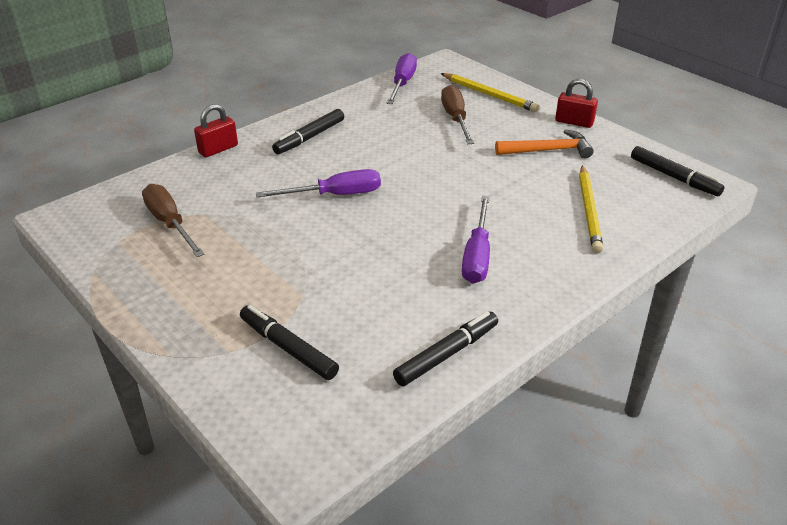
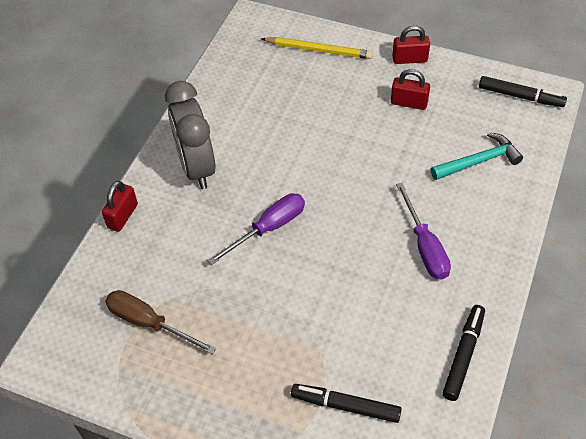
camera: 25 degrees left, 15 degrees up
(309, 137) = (196, 167): black marker -> grey clock
(402, 83) = (232, 63): purple screwdriver -> none
(455, 119) = (309, 93): brown screwdriver -> none
(548, 150) = (409, 103): orange hammer -> red padlock
(589, 211) = (479, 161): yellow pencil -> turquoise hammer

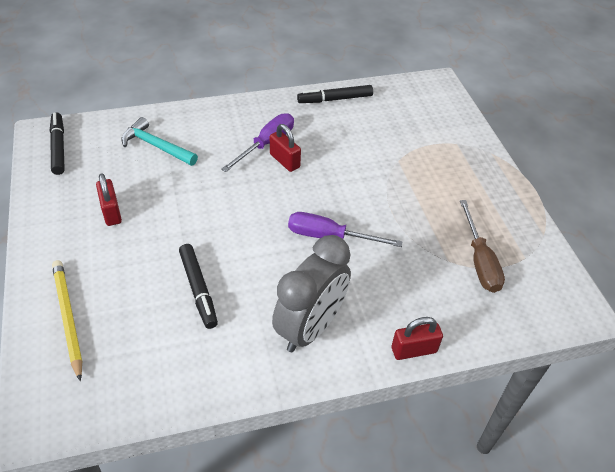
camera: 130 degrees left, 5 degrees down
(345, 406) = (421, 132): black marker -> black marker (198, 289)
(409, 59) = (44, 236): red padlock -> red padlock (284, 161)

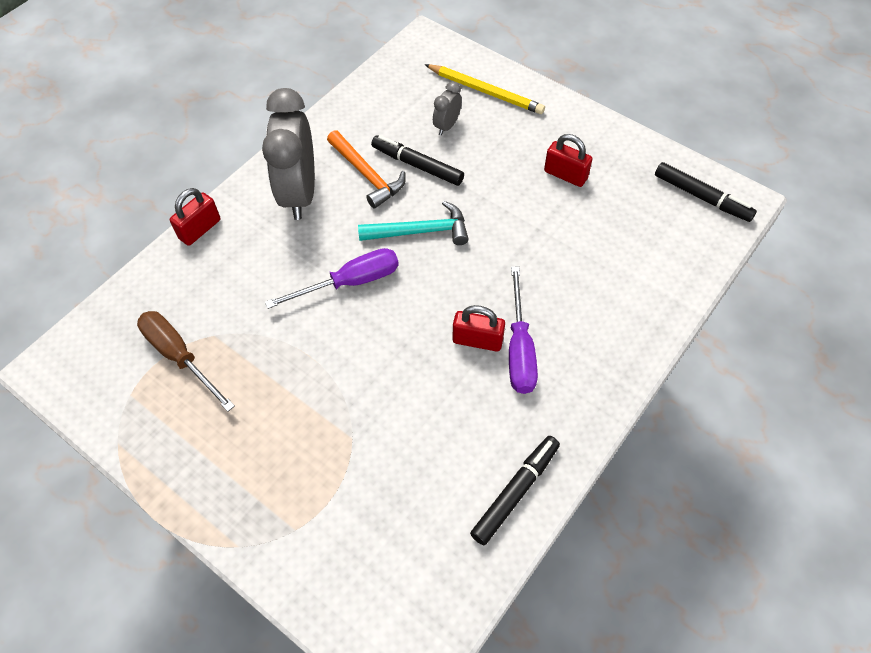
camera: 145 degrees right, 10 degrees up
(137, 307) = (447, 126): none -> grey clock
(156, 146) = (622, 263): turquoise hammer -> turquoise hammer (420, 231)
(243, 307) = (367, 175): none -> orange hammer

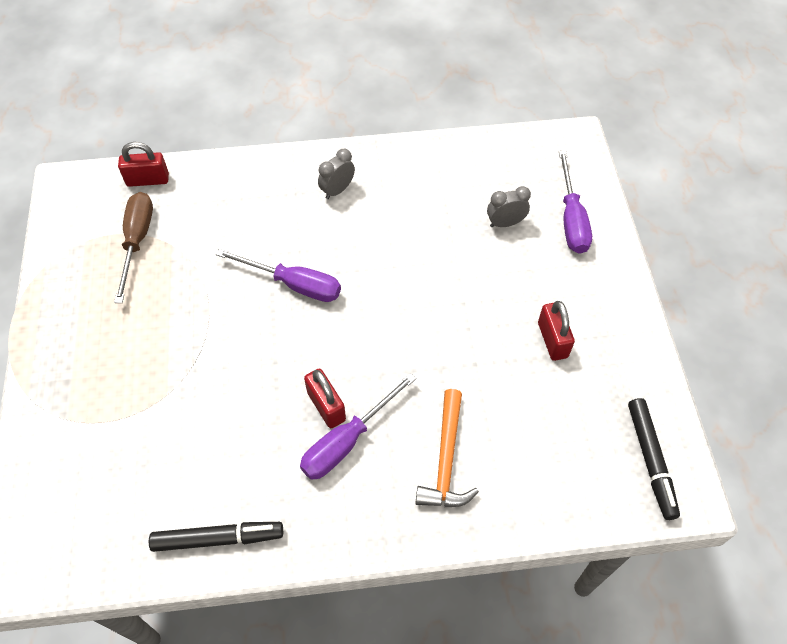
camera: 45 degrees right, 0 degrees up
(200, 229) = (246, 163): red padlock -> red padlock (148, 180)
(299, 194) = (337, 190): grey clock -> grey clock, size x0.46
(367, 175) = (400, 214): orange hammer -> orange hammer (446, 460)
(417, 165) = (444, 236): black marker -> none
(420, 231) = (386, 289): turquoise hammer -> none
(485, 91) = (571, 219): yellow pencil -> purple screwdriver

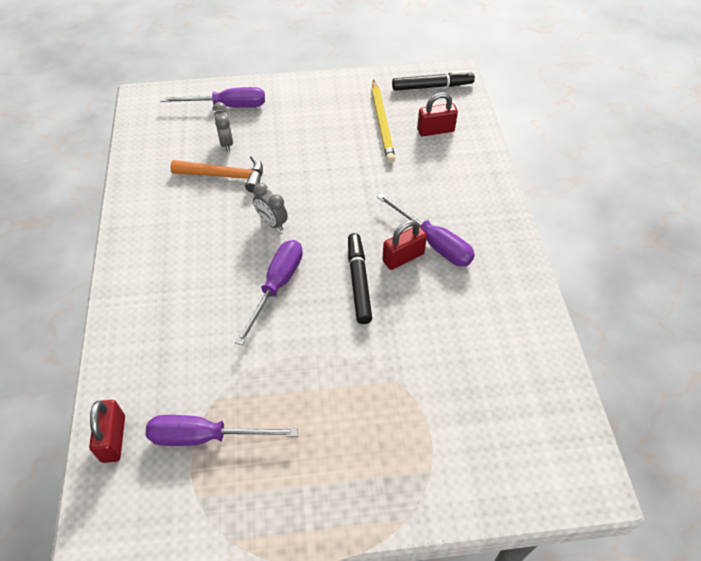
camera: 90 degrees left, 5 degrees down
(137, 241) = (205, 436): brown screwdriver -> purple screwdriver
(218, 538) = (528, 325): black marker -> black marker (358, 281)
(337, 190) = (167, 256): grey clock -> grey clock (272, 223)
(446, 460) = (443, 184): orange hammer -> orange hammer (225, 176)
(552, 340) = (340, 124): red padlock -> red padlock (435, 130)
(560, 390) = (382, 123): none -> yellow pencil

